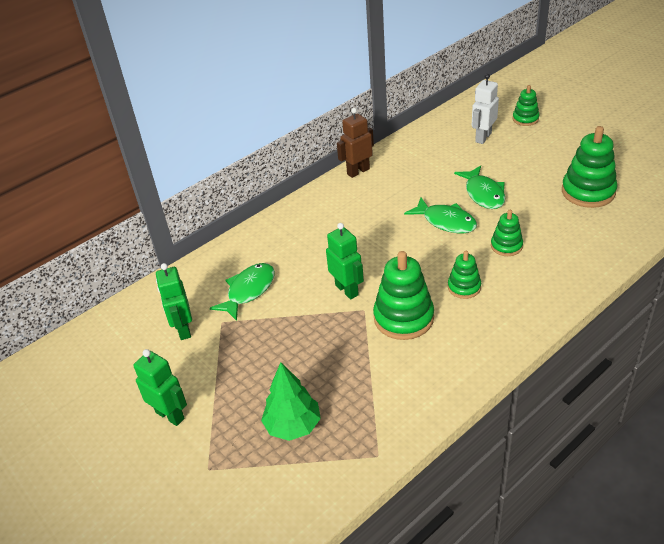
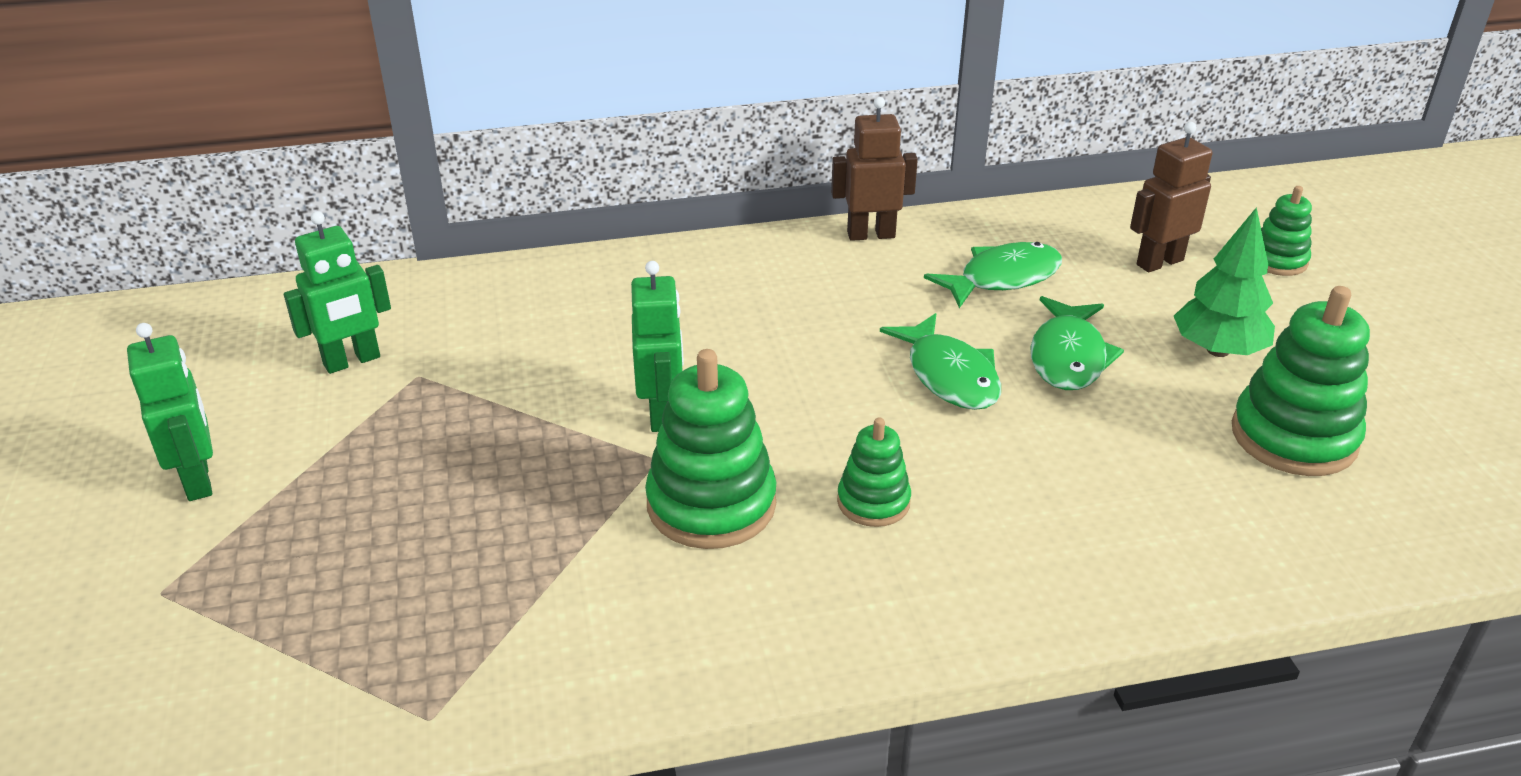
camera: 25 degrees right, 5 degrees down
(183, 329) = (352, 361): green robot -> green robot turned 135 degrees counterclockwise
(248, 291) = (506, 347): green fish -> green fish (1002, 278)
(293, 426) = (351, 592): green tree -> green tree (1218, 350)
(483, 137) = (1159, 262): white robot -> brown robot
(506, 246) = (1026, 465): green stacking toy -> none

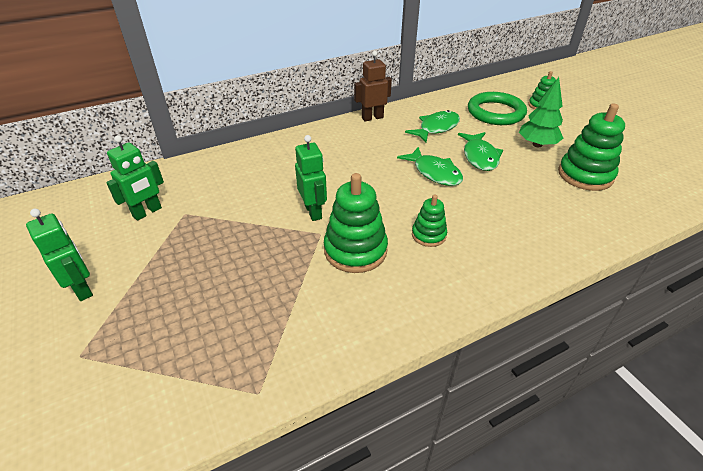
camera: 15 degrees left, 5 degrees up
(1159, 262) = (495, 112): brown robot -> green ring

